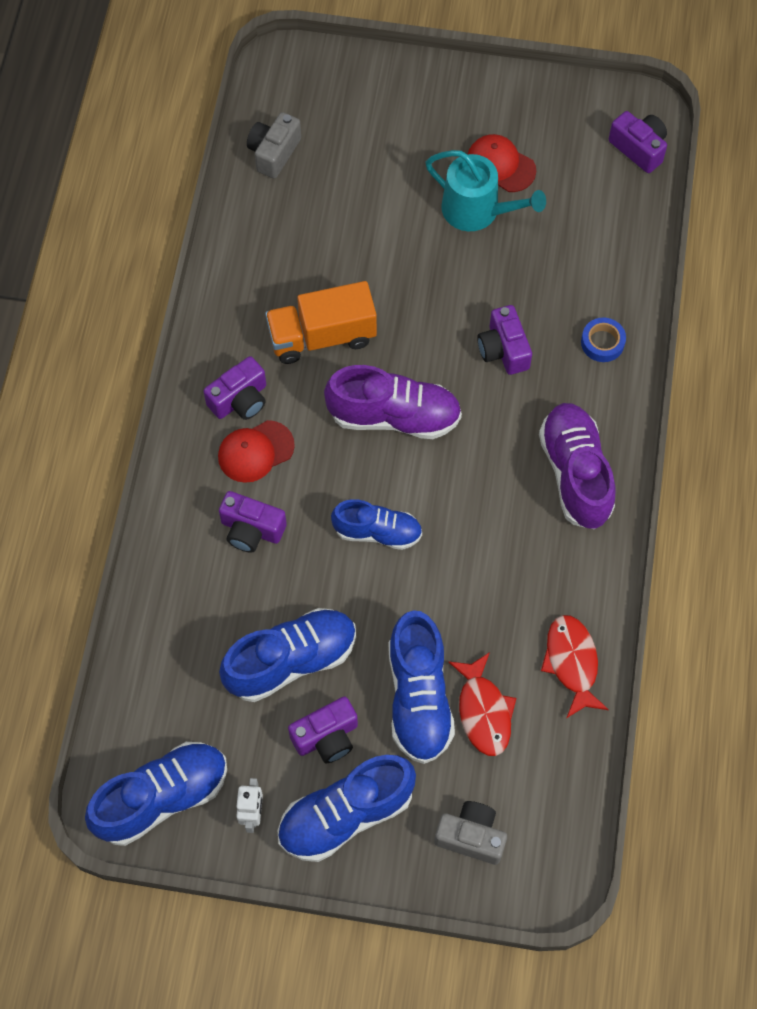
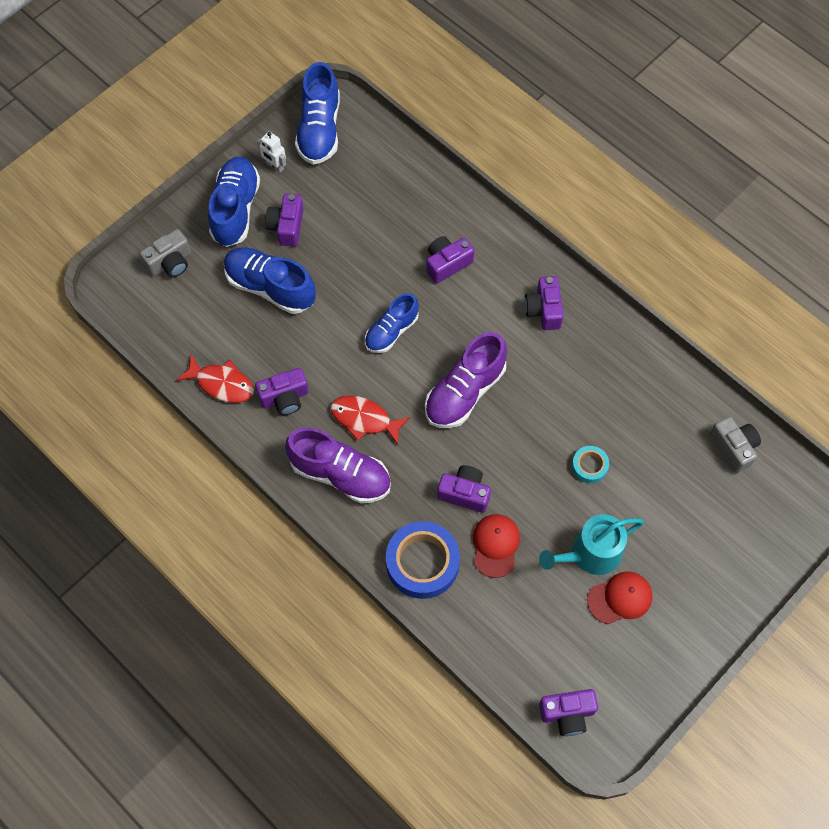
camera: 125 degrees right, 0 degrees up
(255, 451) = (499, 297): red cap -> red cap (495, 545)
(291, 661) = (346, 236): blue shoe -> none
(322, 336) = (557, 386): orange truck -> none
(388, 260) = (589, 466): none -> turquoise tape
(483, 711) = (233, 316): red fish -> red fish (364, 419)
(537, 586) = (284, 398): none -> purple camera
(602, 342) = (422, 563): blue tape -> blue tape, size x1.97

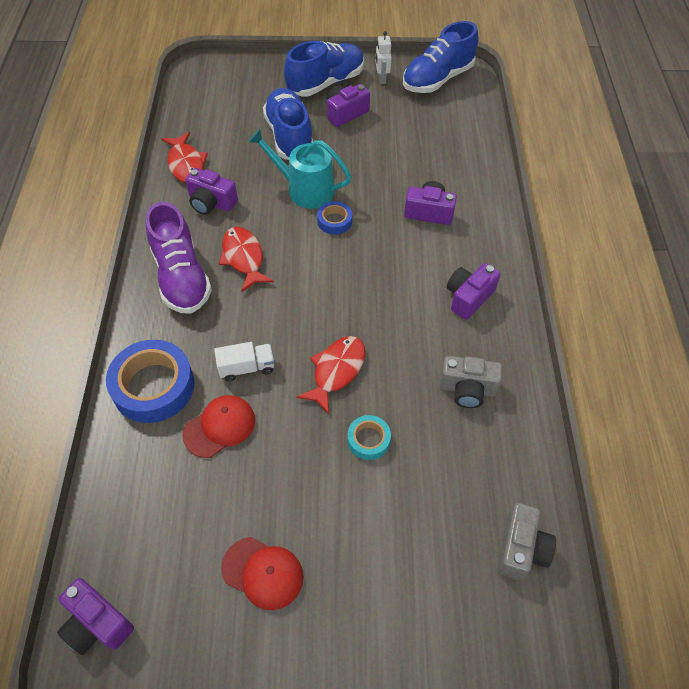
camera: 45 degrees right, 10 degrees down
(170, 262) = (248, 82): grey camera -> grey camera (467, 389)
(391, 331) = (334, 221): blue shoe -> blue tape
(464, 392) = (336, 301): purple shoe -> none
(464, 493) = (246, 368): purple camera -> white truck
(521, 441) = (336, 371): none -> red fish
(590, 554) = (284, 509): turquoise watering can -> turquoise watering can (305, 190)

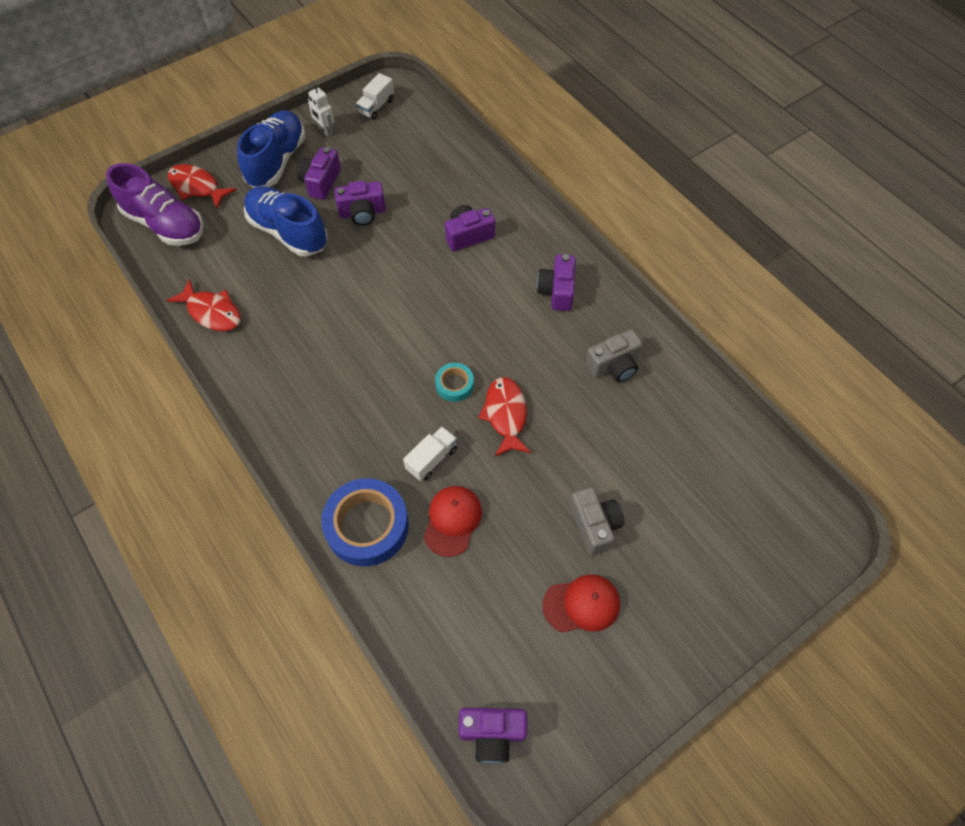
camera: 35 degrees left, 5 degrees up
(181, 277) = (305, 418): purple shoe -> purple shoe (165, 224)
(211, 203) = (270, 335): purple camera -> purple camera (362, 213)
(243, 258) = (346, 368): red fish -> red fish (197, 187)
(305, 190) = (346, 274): turquoise watering can -> none
(334, 221) = (396, 288): blue tape -> none
(368, 440) = (574, 452): turquoise tape -> turquoise tape (454, 384)
(437, 79) = (376, 106): blue shoe -> white truck
(520, 549) = (739, 459): grey camera -> grey camera (594, 525)

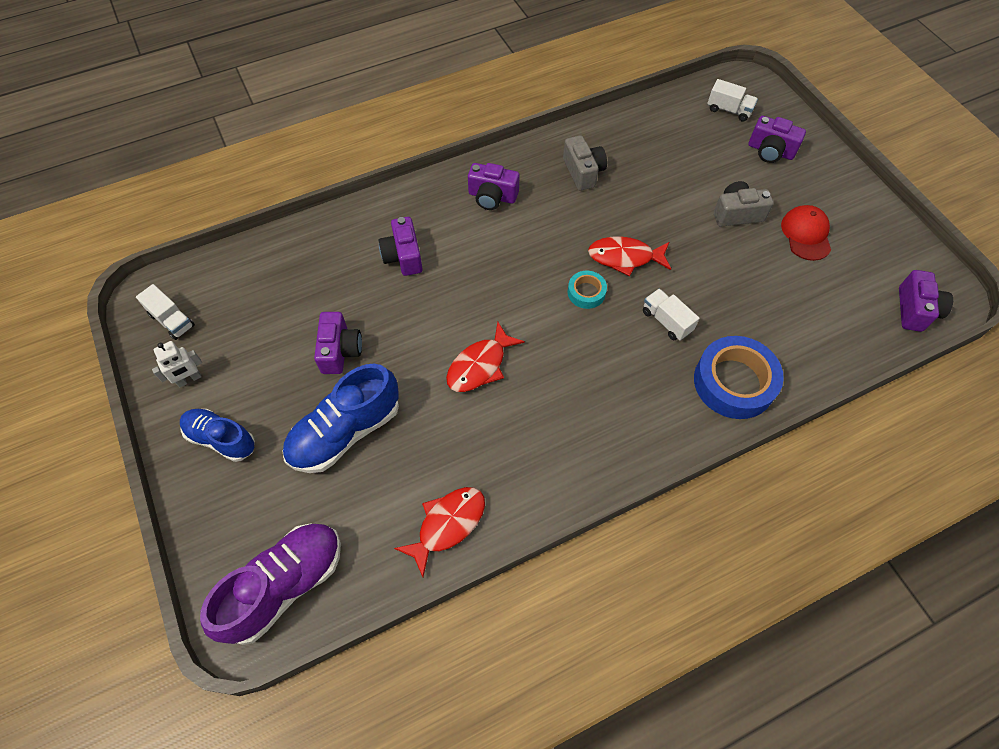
camera: 80 degrees left, 0 degrees up
(197, 187) = (230, 542): red fish -> red fish (480, 365)
(277, 161) = (221, 439): blue shoe -> blue shoe, size x0.65
(321, 182) = (276, 390): purple camera -> purple camera (770, 151)
(452, 521) = (730, 313): red cap -> none
(765, 512) = (729, 110): none -> white truck

